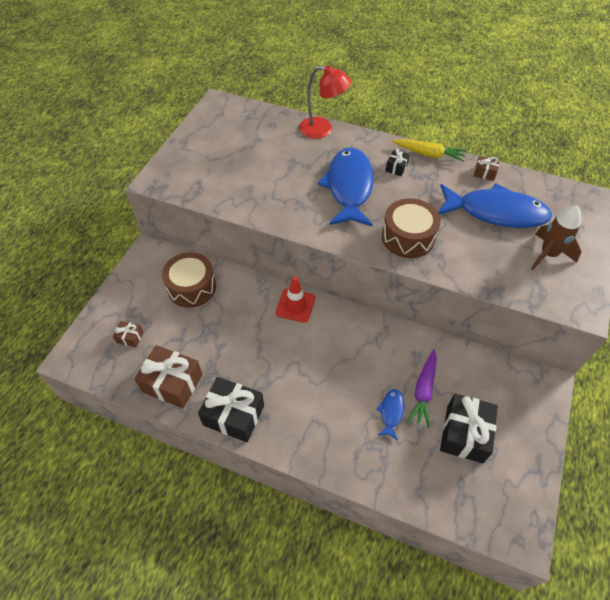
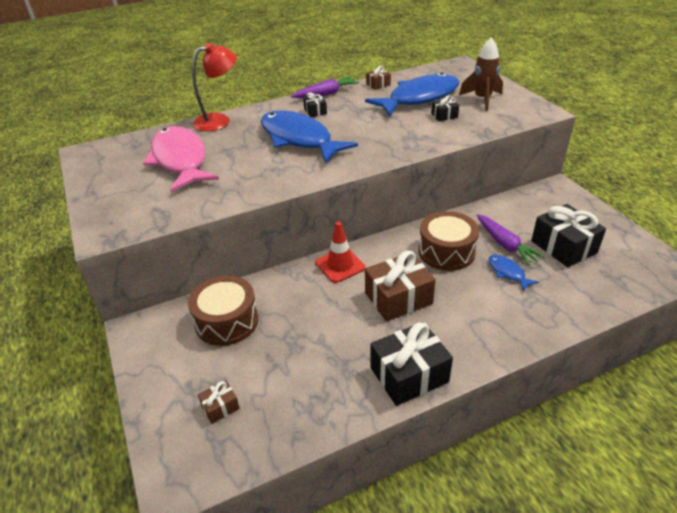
camera: 45 degrees left, 15 degrees down
(172, 383) = (320, 402): brown gift -> brown gift (398, 298)
(257, 150) = (180, 160): none -> pink fish
(408, 237) = (389, 140): brown drum -> brown drum (446, 251)
(429, 154) = (326, 94): yellow carrot -> purple carrot
(487, 246) = (444, 115): none -> black gift

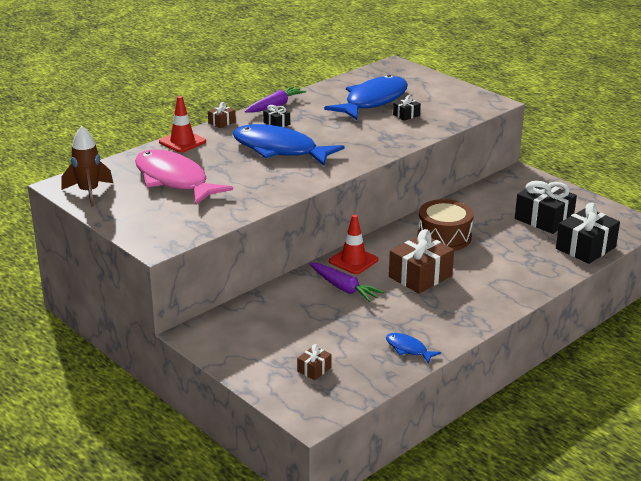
camera: 20 degrees left, 10 degrees down
(219, 121) = (182, 142): red lamp -> red traffic cone
(227, 321) = (276, 316): brown drum -> none
(378, 84) = (323, 92): brown gift -> brown gift (222, 122)
(409, 375) = (457, 324): black gift -> black gift (585, 248)
(482, 99) = (434, 97): brown rocket -> brown rocket (89, 192)
(505, 244) = (493, 224): purple carrot -> purple carrot (344, 288)
(507, 272) = (504, 244): blue fish -> blue fish (408, 349)

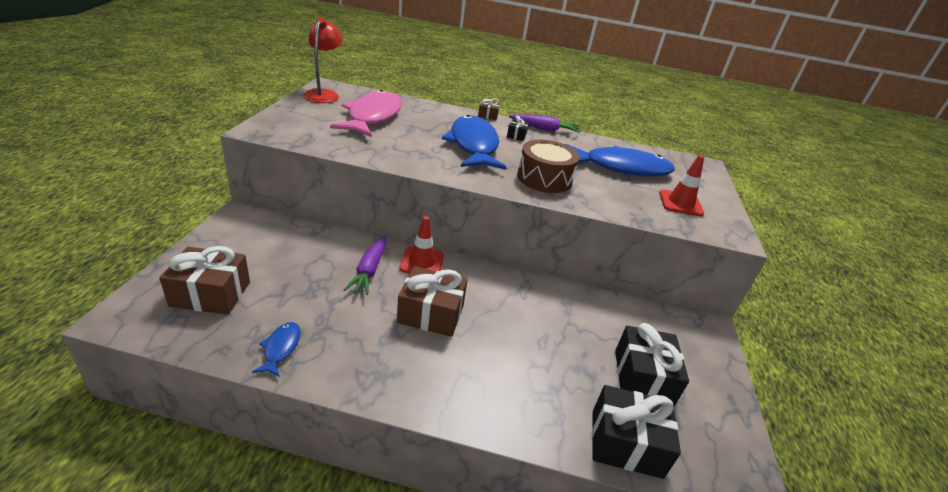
camera: 50 degrees right, 5 degrees up
(89, 192) = (324, 94): brown rocket -> red lamp
(182, 142) = (438, 108): red traffic cone -> red traffic cone (680, 203)
(314, 369) = (211, 294): brown gift -> brown gift, size x2.08
(406, 115) = (623, 190): black gift -> none
(444, 237) = (521, 308): brown drum -> brown drum (544, 178)

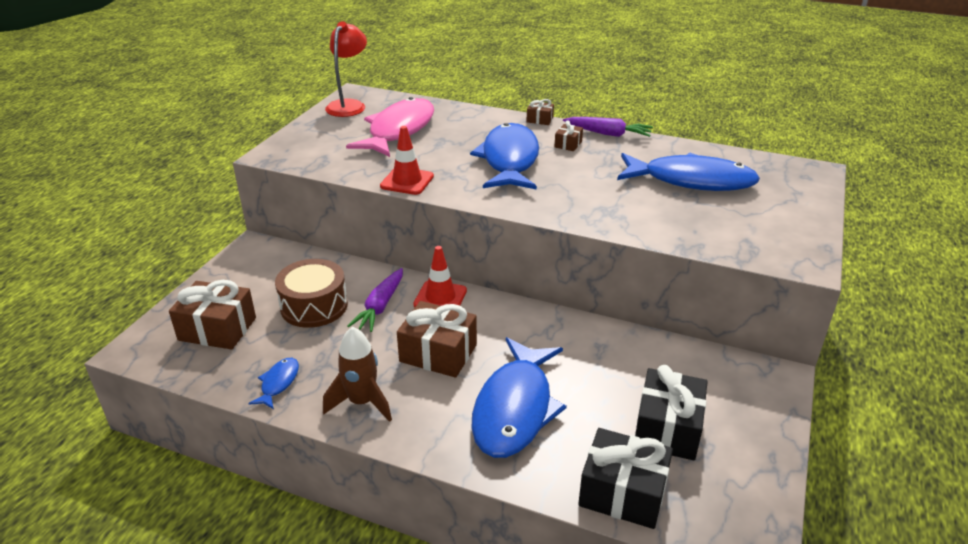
camera: 15 degrees right, 0 degrees up
(368, 365) = (362, 402): none -> brown rocket
(511, 365) = (515, 408): none -> blue fish
(516, 135) = (568, 144): black gift -> brown gift
(544, 178) = (584, 198): brown drum -> brown drum (314, 306)
(680, 203) = (752, 224): red traffic cone -> red traffic cone (407, 181)

